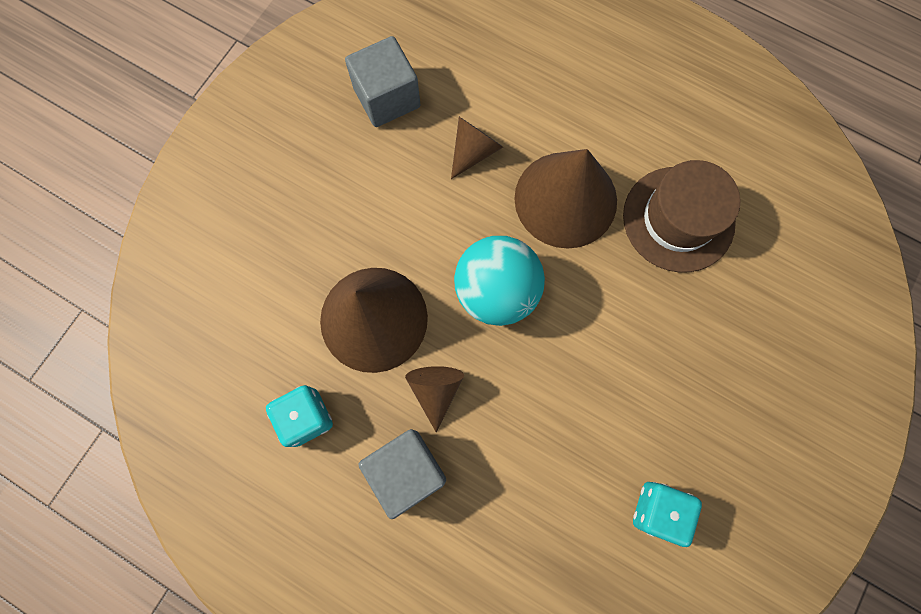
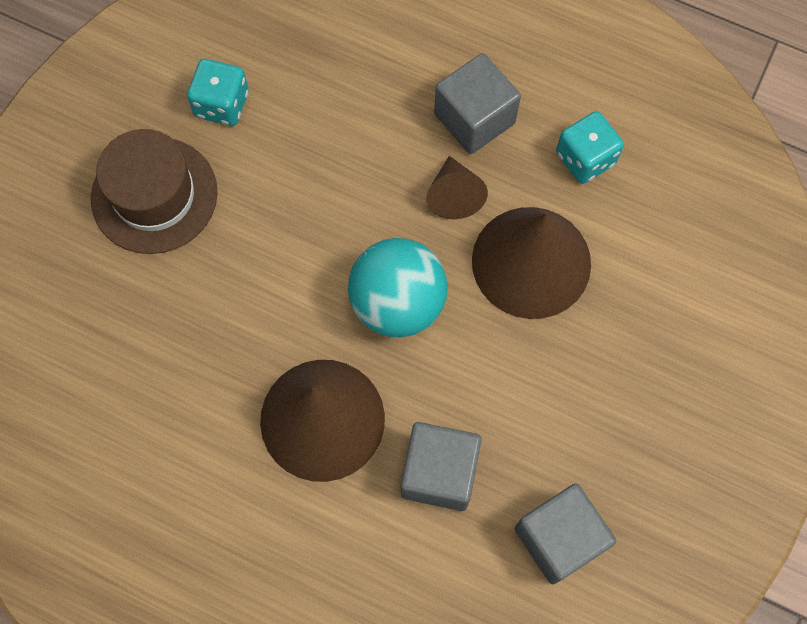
camera: 175 degrees right, 5 degrees down
(474, 151) = (439, 473): brown cone -> grey cube
(678, 219) = (186, 406): brown hat -> brown hat (154, 195)

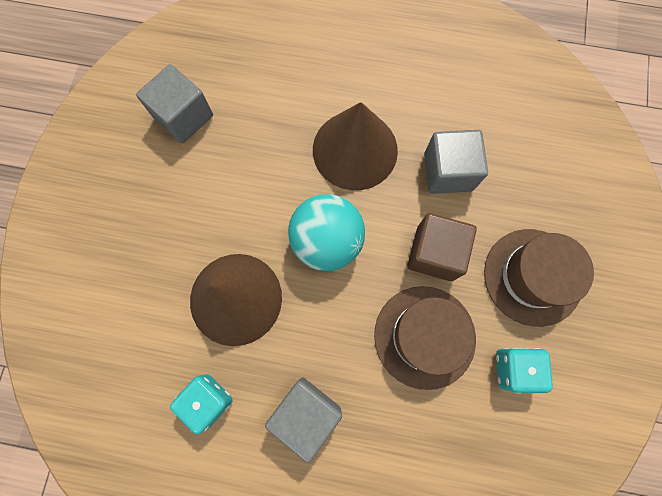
camera: 165 degrees right, 5 degrees up
(264, 253) = (434, 253): none -> brown cube
(312, 162) = (424, 336): none -> brown hat
(439, 473) = (269, 136): grey cube -> grey cube (448, 172)
(454, 195) = (306, 338): brown cone -> none

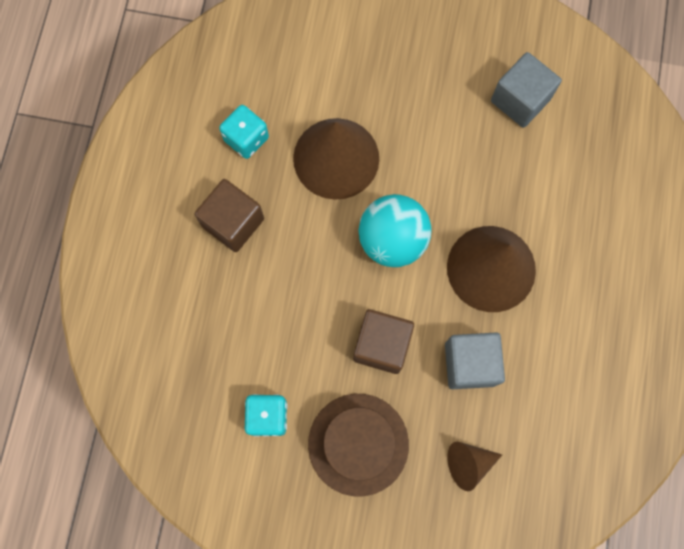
camera: 90 degrees right, 0 degrees up
(306, 413) = (233, 222): grey cube -> brown cube
(424, 336) = (299, 331): brown hat -> none
(539, 176) = (468, 463): none -> brown cone

